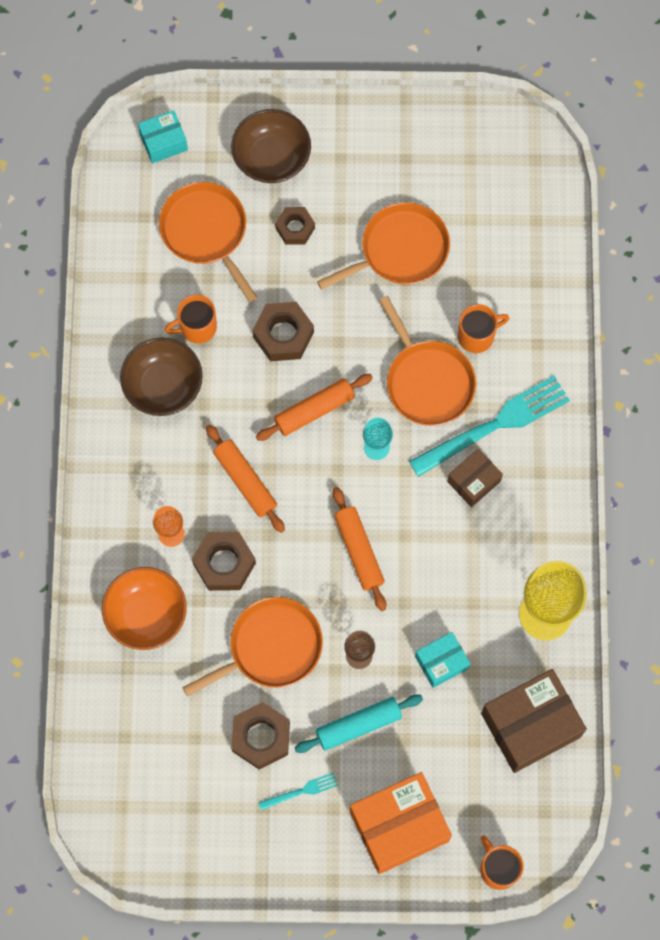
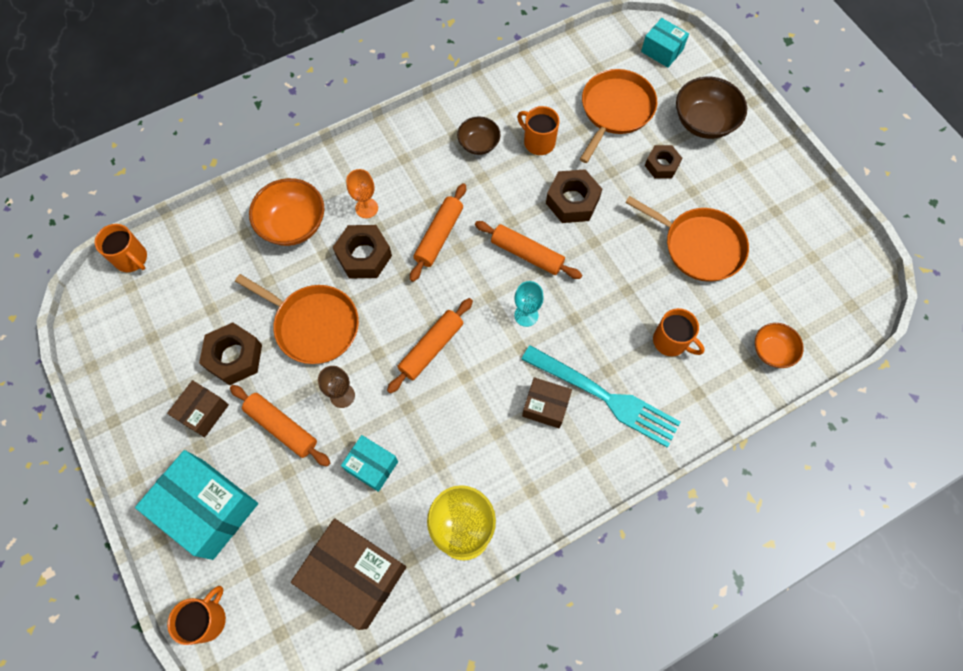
camera: 60 degrees right, 5 degrees down
(90, 792) = (132, 259): none -> orange mug
(163, 386) = (478, 144): brown bowl -> brown bowl, size x0.61
(301, 791) = (203, 412): turquoise fork -> brown box
(358, 725) = (282, 427): turquoise rolling pin -> orange rolling pin
(399, 826) = (208, 509): orange box -> turquoise box
(427, 381) = (606, 324): orange pan -> none
(536, 256) = (772, 351): none -> orange bowl

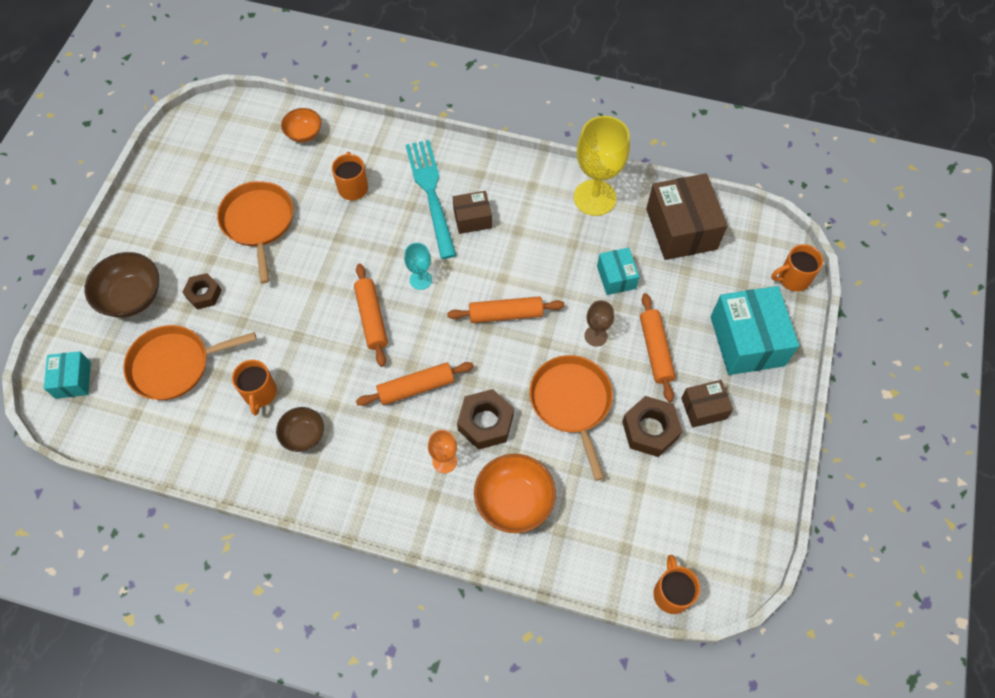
camera: 135 degrees left, 5 degrees down
(545, 406) = (472, 219): brown box -> brown box turned 75 degrees counterclockwise
(572, 201) = (295, 326): brown nut -> none

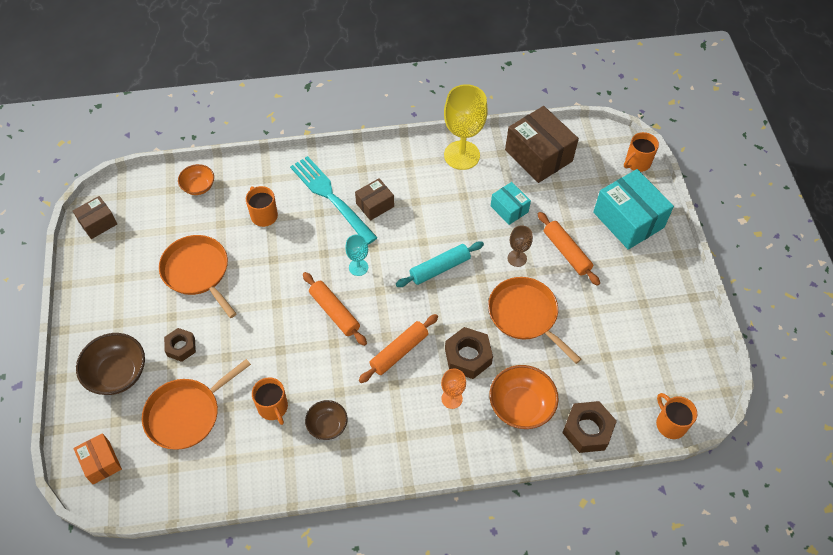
camera: 25 degrees left, 5 degrees down
(73, 380) = (101, 462): turquoise box -> orange box
(505, 314) = (440, 268): orange rolling pin -> turquoise rolling pin
(650, 430) = (593, 312): brown nut -> brown nut (587, 430)
(704, 408) = (623, 281): brown box -> brown box (98, 223)

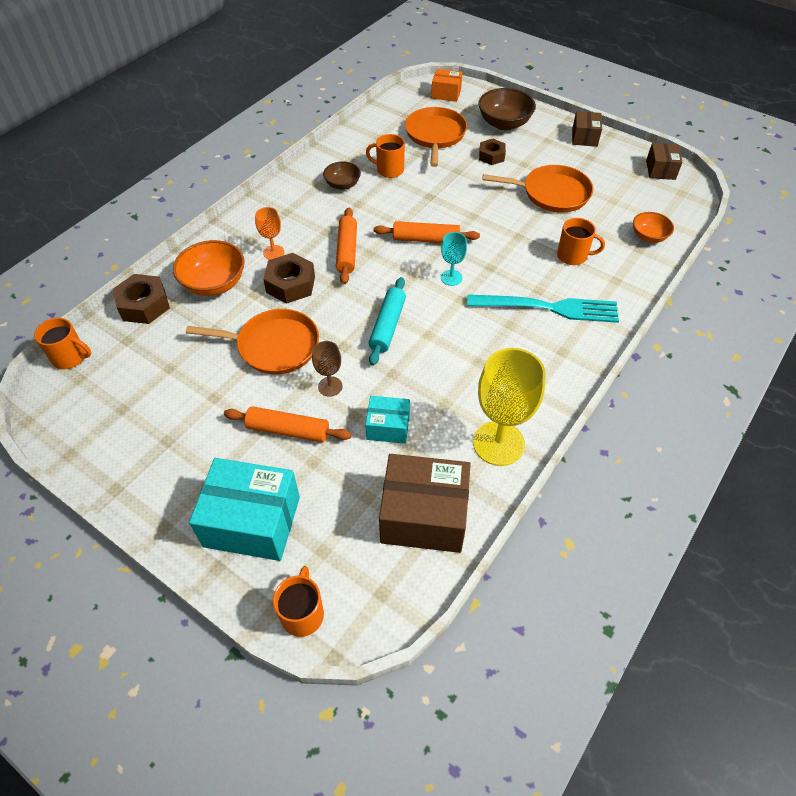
camera: 135 degrees right, 5 degrees down
(375, 205) = (507, 331): brown box -> brown box (584, 137)

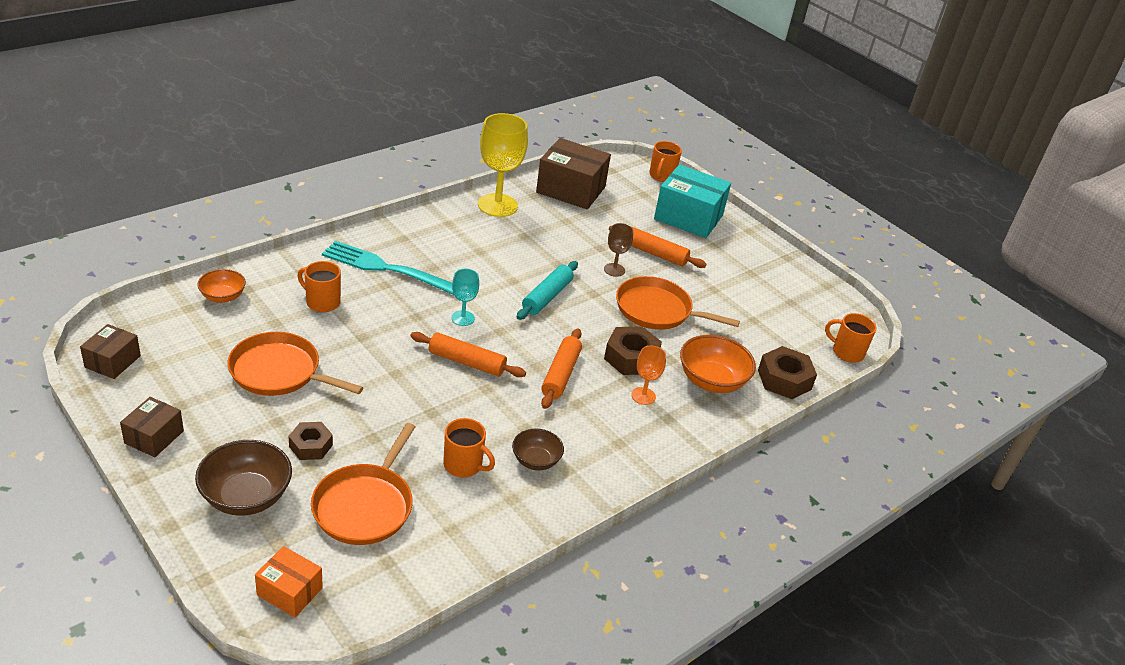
camera: 170 degrees left, 15 degrees down
(388, 427) = (576, 235): turquoise box -> none

